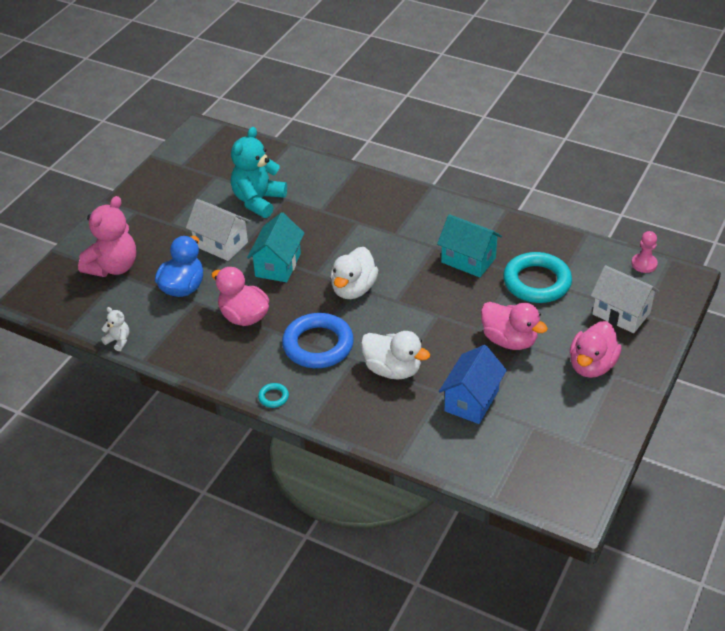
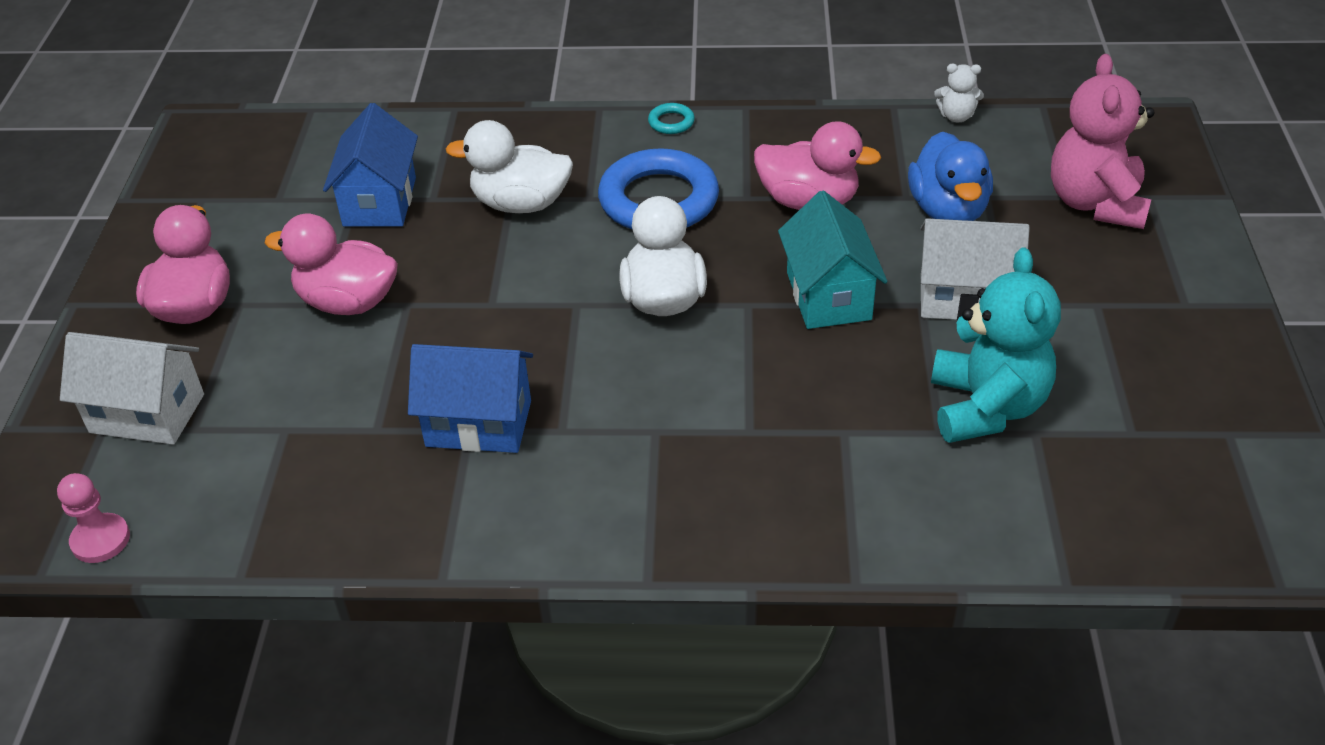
camera: 155 degrees right, 0 degrees up
(468, 260) = (479, 423): turquoise house -> blue house
(537, 282) = (325, 423): turquoise ring -> none

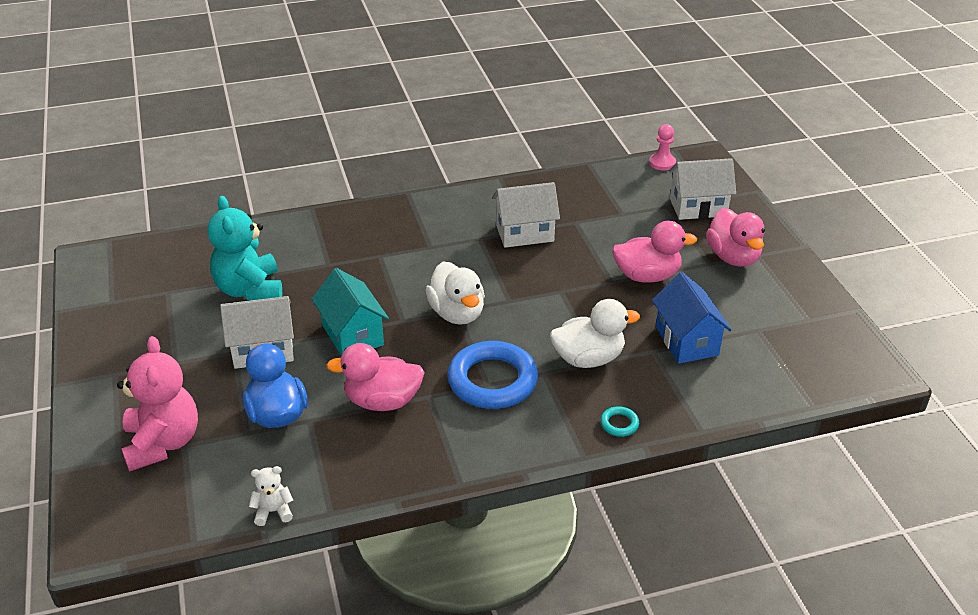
camera: 160 degrees right, 5 degrees down
(479, 423) = (524, 233): blue house -> white house
(671, 122) = (516, 453): turquoise ring -> turquoise ring (619, 424)

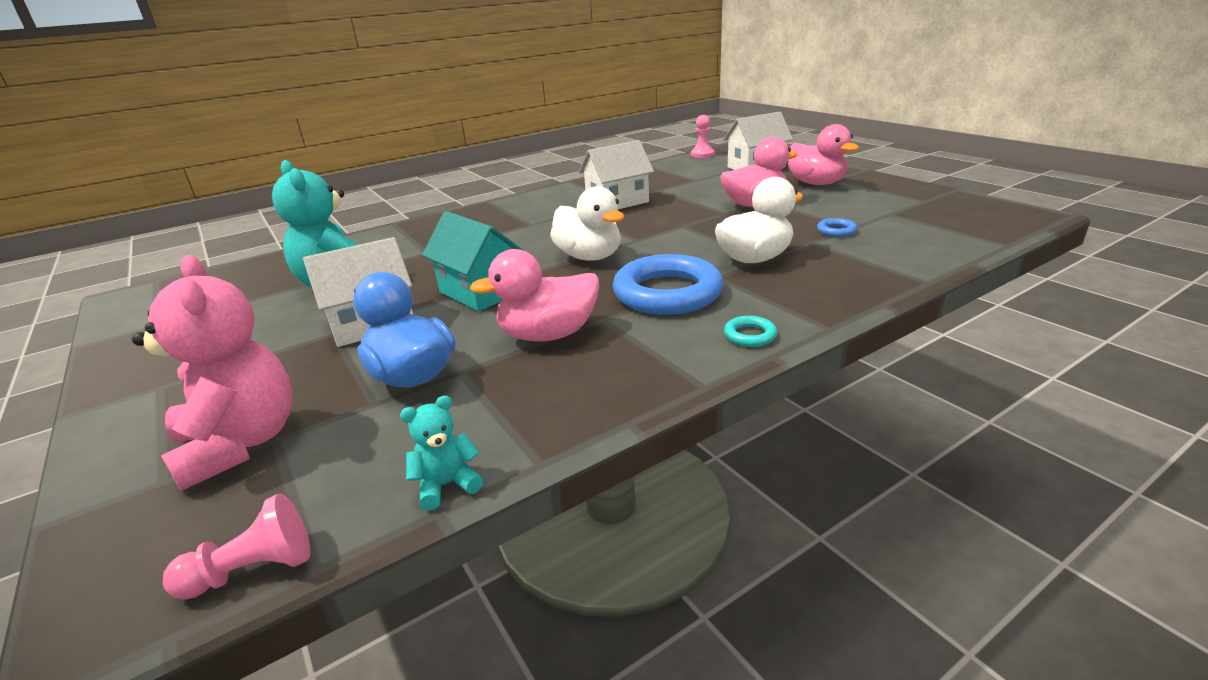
camera: 15 degrees left, 10 degrees down
(163, 534) = (253, 570): none -> pink pawn
(273, 511) = (447, 485): white teddy bear -> turquoise teddy bear
(619, 424) = (838, 295): turquoise ring -> turquoise ring (750, 335)
(686, 341) = (836, 231): blue house -> blue ring

